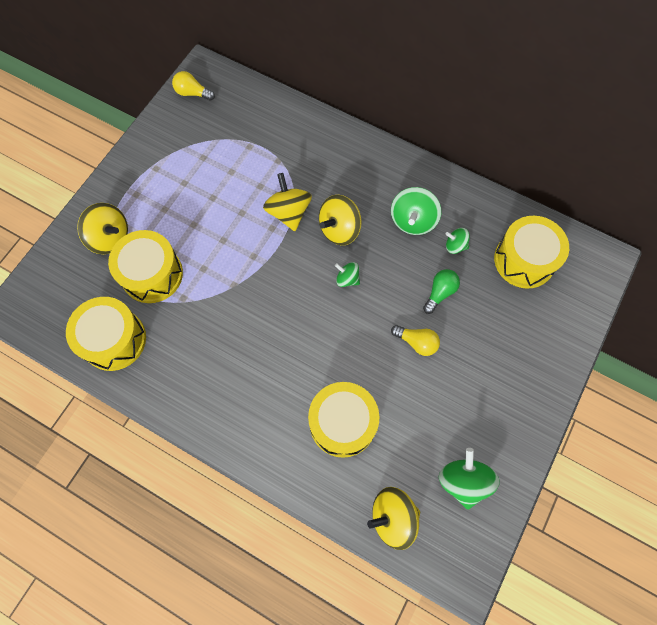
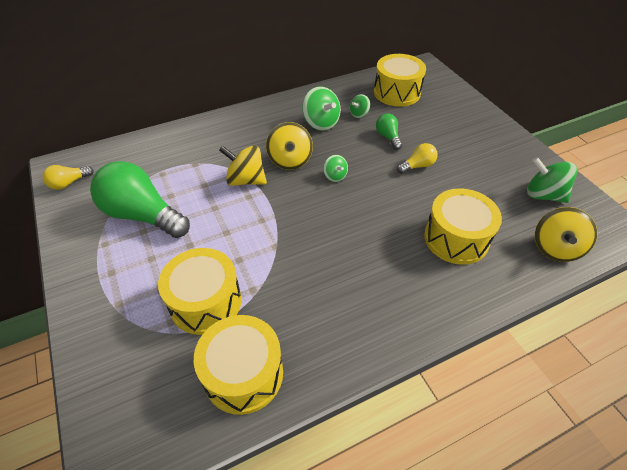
camera: 55 degrees left, 20 degrees down
(110, 237) = (131, 318): yellow spinning top -> none
(198, 169) = (143, 215): none -> green light bulb
(347, 279) = (335, 176): green spinning top -> green spinning top turned 90 degrees counterclockwise

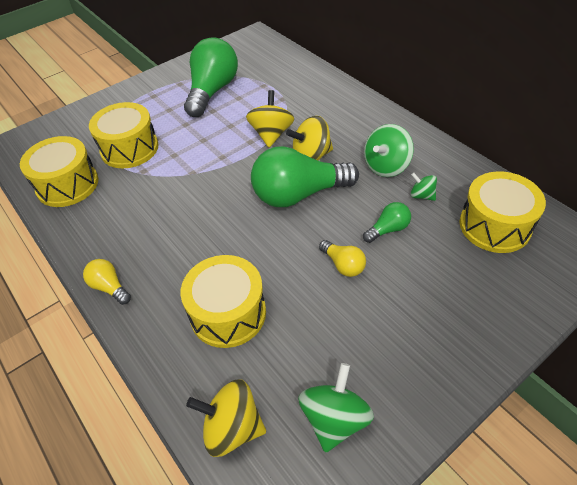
camera: 80 degrees right, 0 degrees up
(69, 183) = (237, 46): yellow light bulb -> yellow light bulb (109, 287)
(335, 176) = (298, 194): green spinning top -> green light bulb

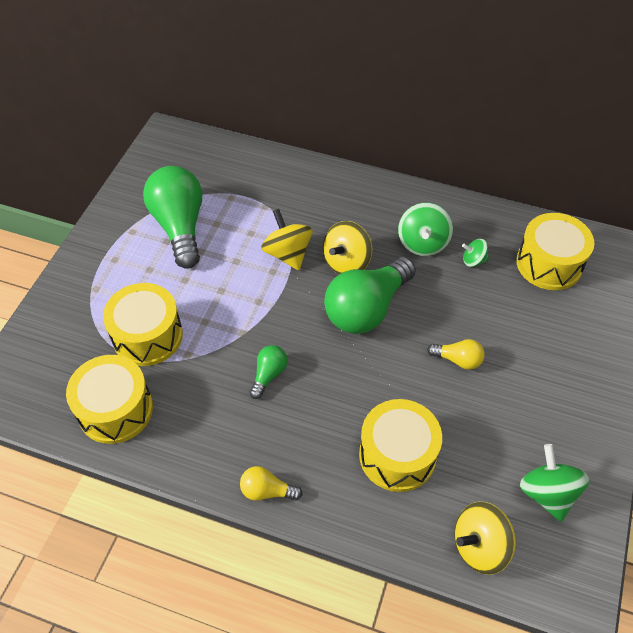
camera: 35 degrees left, 5 degrees up
(388, 229) = (469, 307): green light bulb -> green light bulb (268, 374)

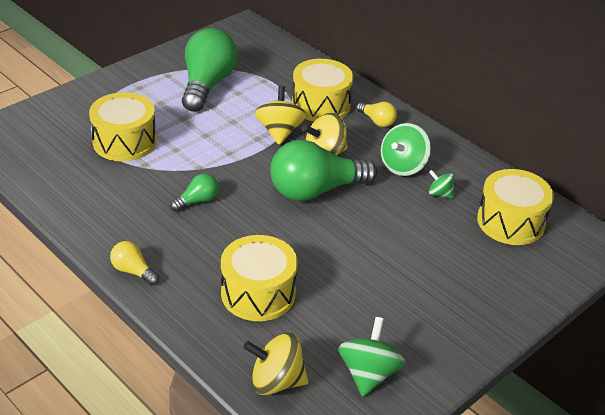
camera: 25 degrees right, 15 degrees down
(115, 409) = (63, 176): yellow drum -> yellow drum (321, 105)
(458, 360) = (366, 254): yellow light bulb -> yellow light bulb (377, 121)

